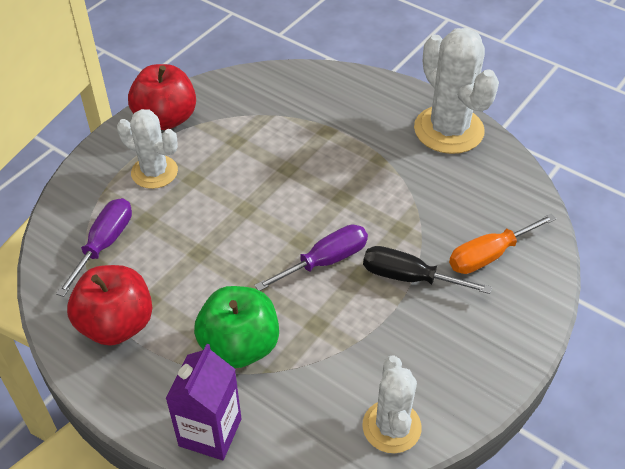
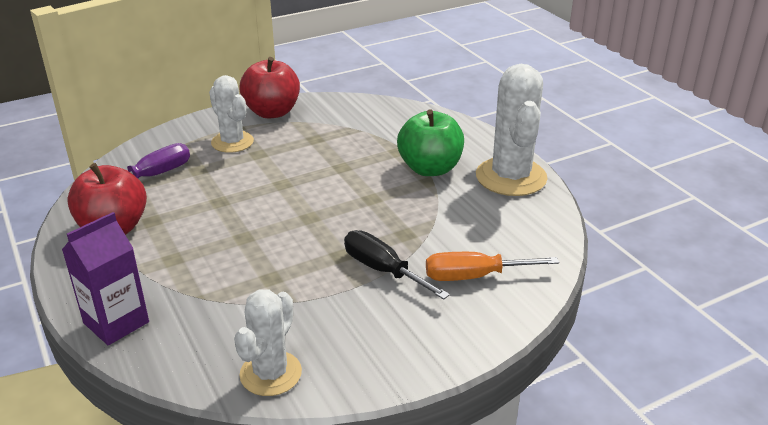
camera: 25 degrees right, 15 degrees down
(240, 346) = (194, 272): green apple -> green apple (430, 168)
(325, 261) = (318, 237): purple screwdriver -> none

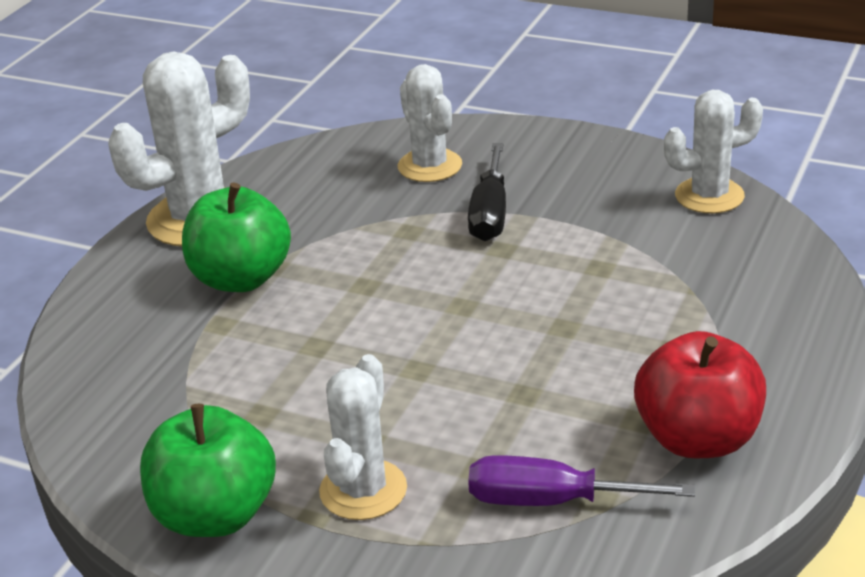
camera: 125 degrees left, 0 degrees up
(116, 322) = (805, 313): purple carton -> none
(272, 112) = (215, 515): red apple -> green apple
(474, 276) = (430, 166): orange screwdriver -> white cactus

